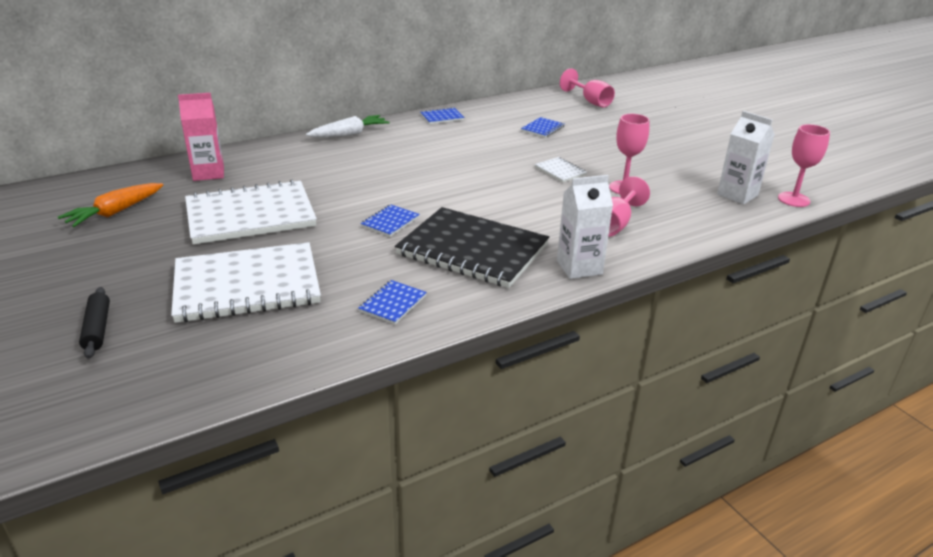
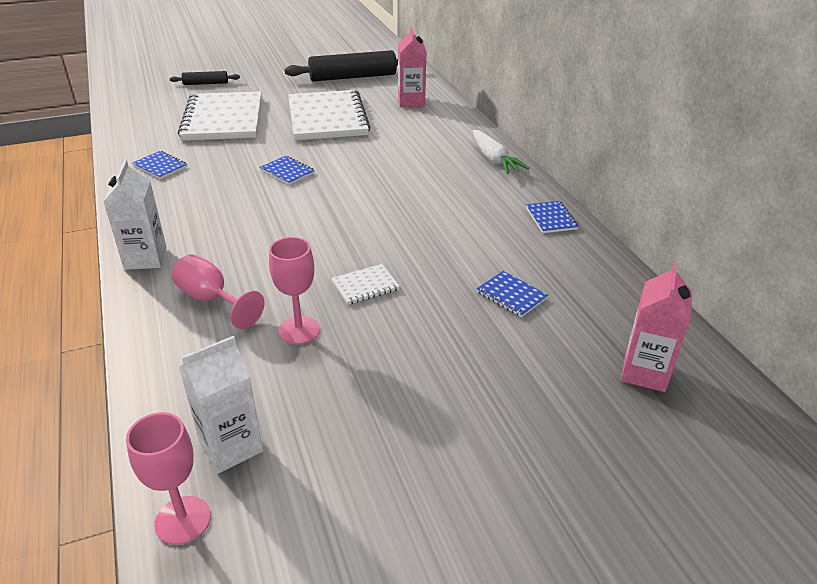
camera: 100 degrees right, 5 degrees up
(115, 212) = (353, 77): orange carrot -> black rolling pin
(472, 250) = (214, 206): black notebook -> none
(590, 101) = (644, 372): pink goblet -> pink carton

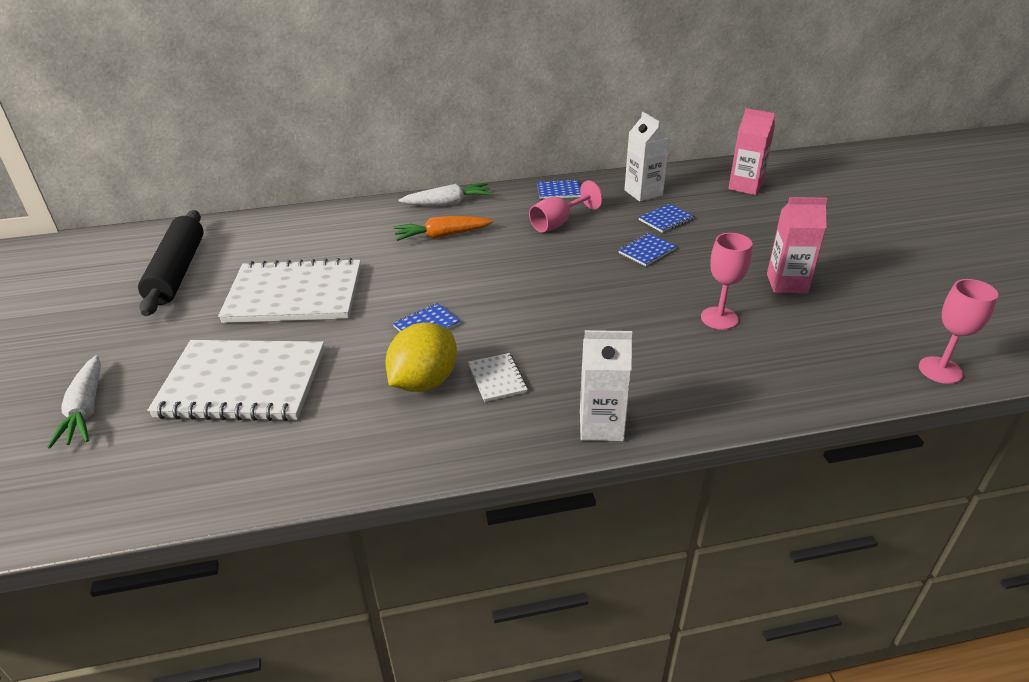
camera: 80 degrees left, 0 degrees up
(160, 166) = (369, 435): blue notebook -> blue notebook (647, 251)
(205, 83) = (85, 409): black rolling pin -> white carrot
(212, 300) = (678, 370): pink goblet -> pink goblet (558, 223)
(215, 178) = (424, 382): none -> yellow lemon
(231, 446) = (863, 351): white carton -> white carton (643, 193)
(365, 286) = (654, 283): white notebook -> white notebook (497, 378)
(411, 101) = (285, 236): pink carton -> pink carton (787, 283)
(430, 163) = (442, 235): none -> orange carrot

